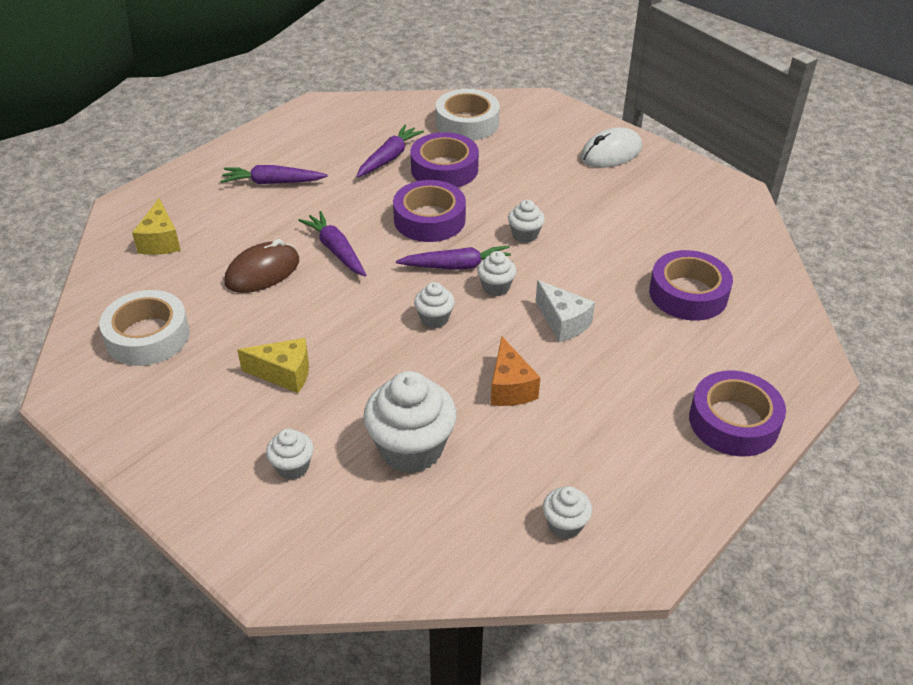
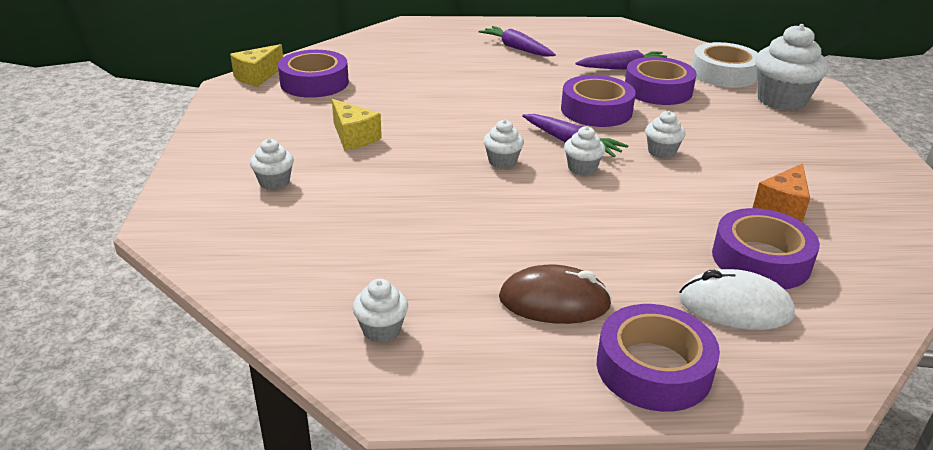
camera: 45 degrees right, 10 degrees down
(147, 336) = (314, 83): white tape -> purple tape
(161, 241) = (399, 46): yellow cheese -> yellow cheese (257, 76)
(262, 272) = (432, 85): brown mouse -> brown mouse (554, 302)
(336, 250) = (498, 96): purple carrot -> none
(411, 449) = (358, 218): white cupcake -> white cupcake (781, 100)
(510, 387) = (489, 227): orange cheese -> orange cheese (782, 207)
(563, 322) = (602, 215): white cheese -> none
(611, 153) = (836, 140): white mouse -> white mouse (735, 307)

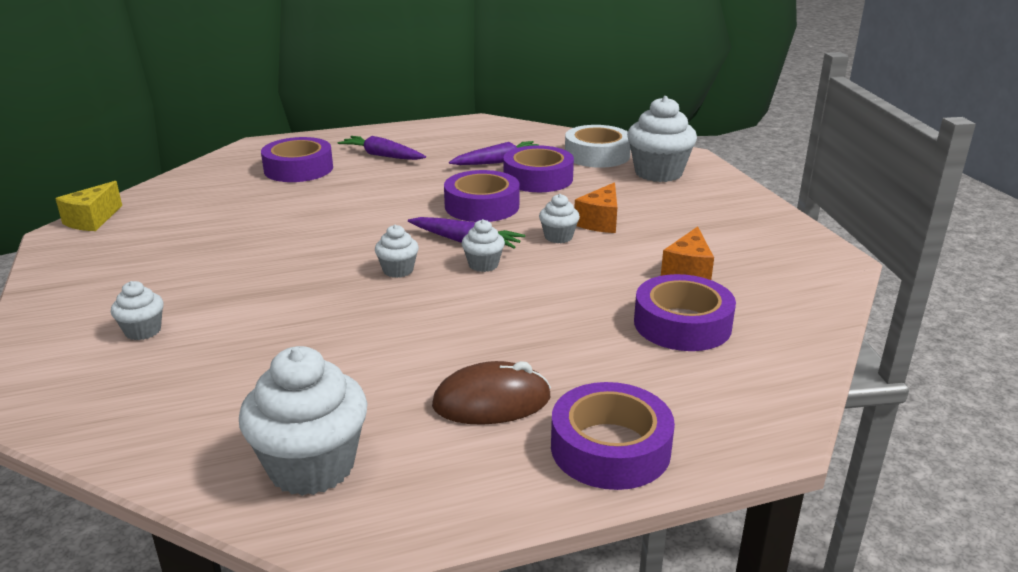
camera: 15 degrees left, 5 degrees down
(314, 83) = (163, 218): purple tape -> purple tape (298, 169)
(354, 137) = (225, 269): yellow cheese -> none
(381, 330) = (311, 466): white cupcake -> white cupcake, size x1.97
(707, 142) = (600, 222): none -> orange cheese
(735, 307) = (671, 373): white mouse -> none

